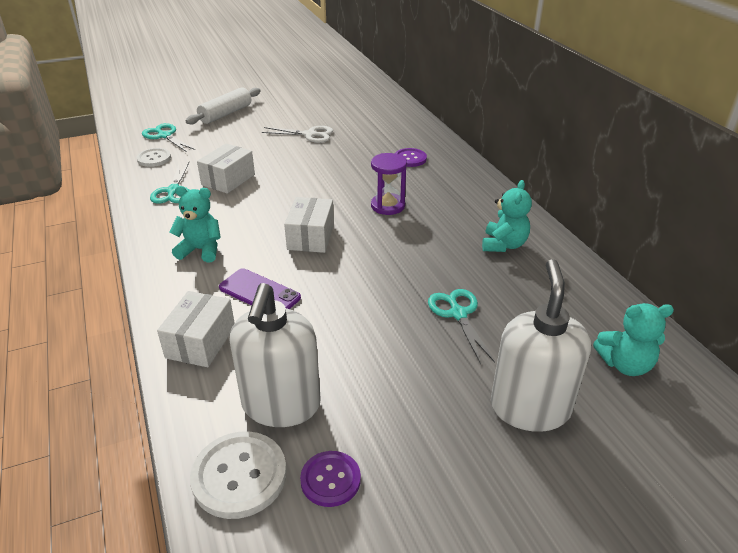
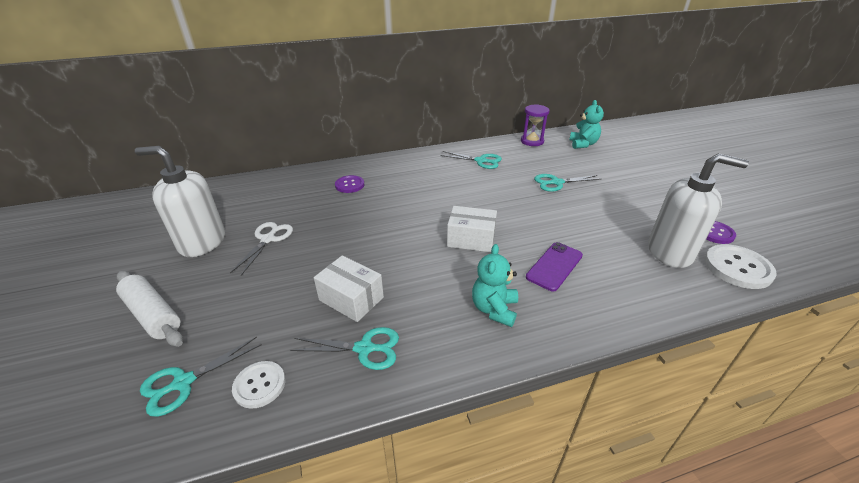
camera: 85 degrees left, 0 degrees up
(200, 342) = (626, 297): white box -> none
(387, 206) = (426, 200): purple hourglass -> purple hourglass (532, 141)
(503, 245) = (481, 161): turquoise teddy bear -> turquoise scissors
(530, 407) = (625, 171): white soap dispenser -> white soap dispenser (202, 242)

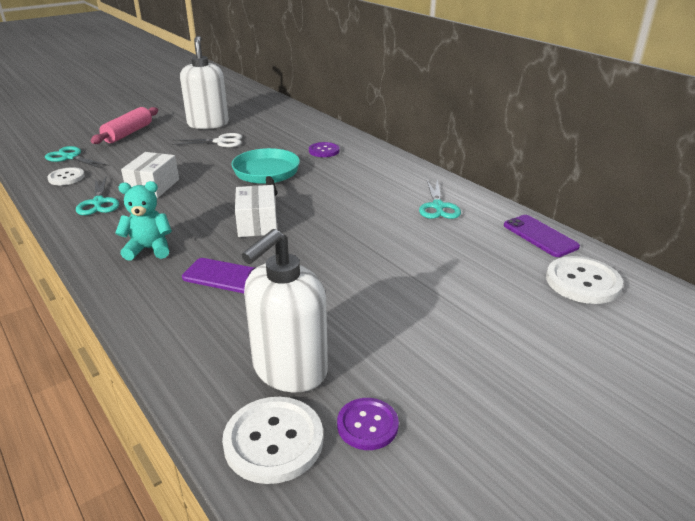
camera: 70 degrees right, 5 degrees down
(153, 315) = (128, 133): white rolling pin -> pink rolling pin
(376, 221) = (267, 174): none -> turquoise pan
(532, 141) = (540, 236): purple hourglass -> purple phone
(556, 183) = (423, 265): turquoise scissors -> none
(583, 144) = (582, 282): turquoise teddy bear -> white button
(670, 252) = (289, 369): white soap dispenser -> white soap dispenser turned 45 degrees clockwise

